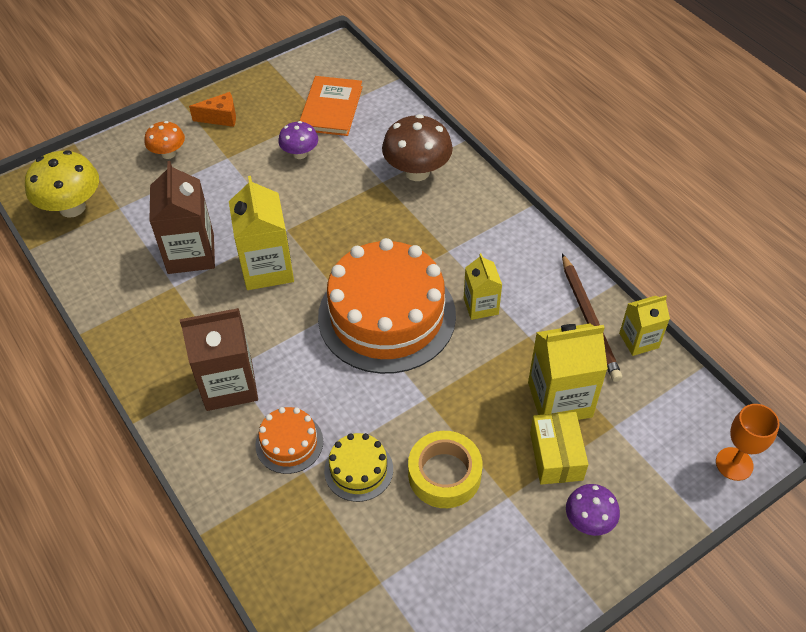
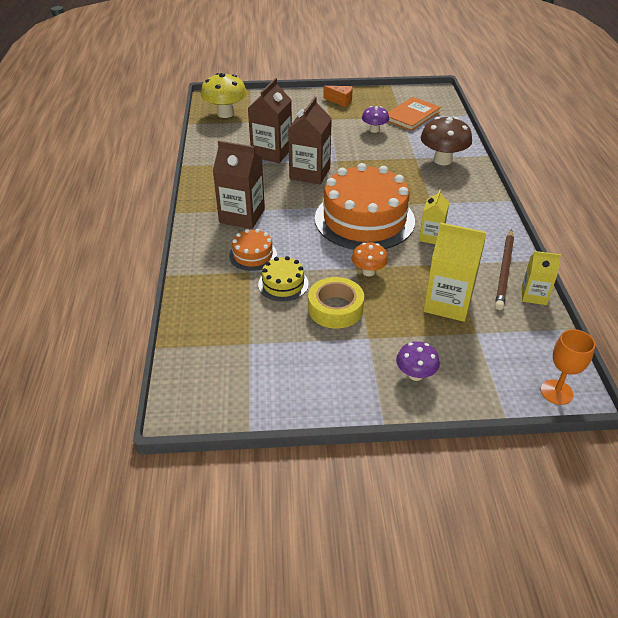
camera: 30 degrees right, 10 degrees down
(168, 153) = (297, 107): orange mushroom -> orange mushroom (368, 272)
(267, 268) = (310, 173): yellow carton -> brown carton
(556, 456) = (420, 331): yellow box -> none

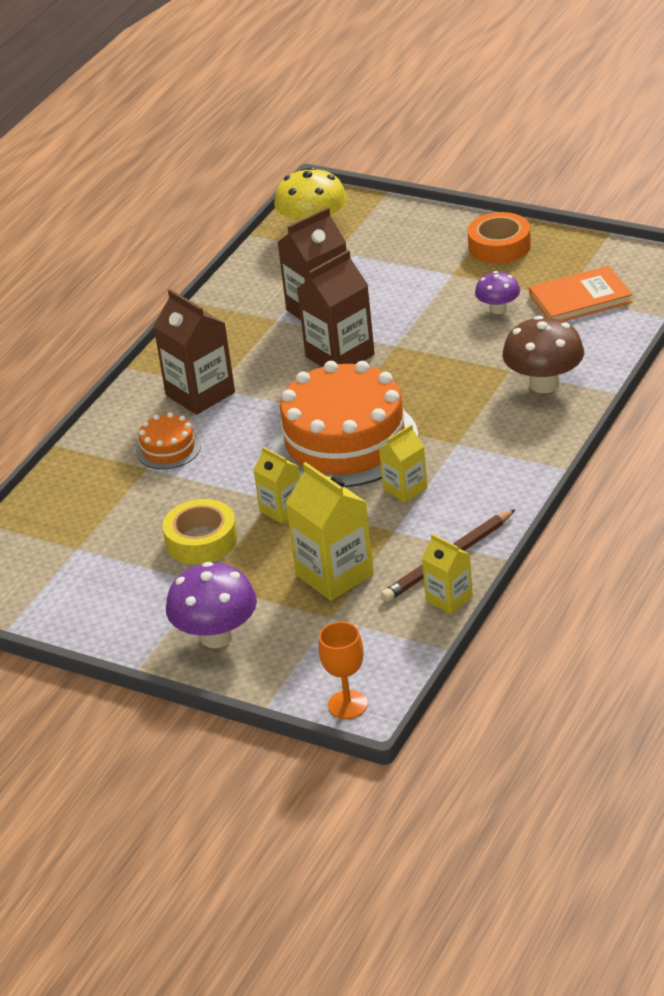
camera: 35 degrees right, 5 degrees down
(283, 284) = (171, 494): yellow cake -> none
(340, 101) = (499, 246): orange cheese -> orange tape
(368, 272) = (281, 509): orange mushroom -> yellow carton
(415, 374) = (216, 636): purple mushroom -> purple mushroom, size x1.71

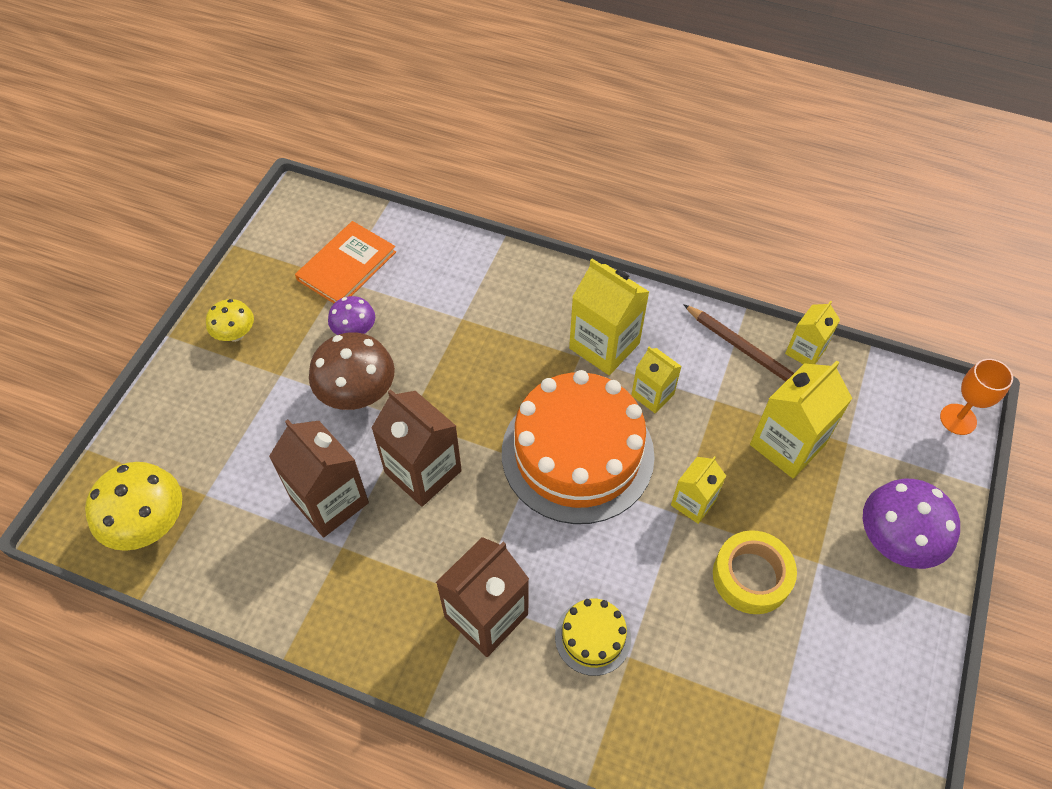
camera: 100 degrees left, 20 degrees up
(168, 449) = (593, 637): orange cake -> yellow cake
(468, 459) = (604, 346): none -> yellow carton
(499, 246) = (235, 334): orange tape -> yellow mushroom
(544, 384) = (487, 291): brown mushroom -> brown mushroom (357, 394)
(580, 298) = (346, 266): orange book -> orange book turned 60 degrees clockwise

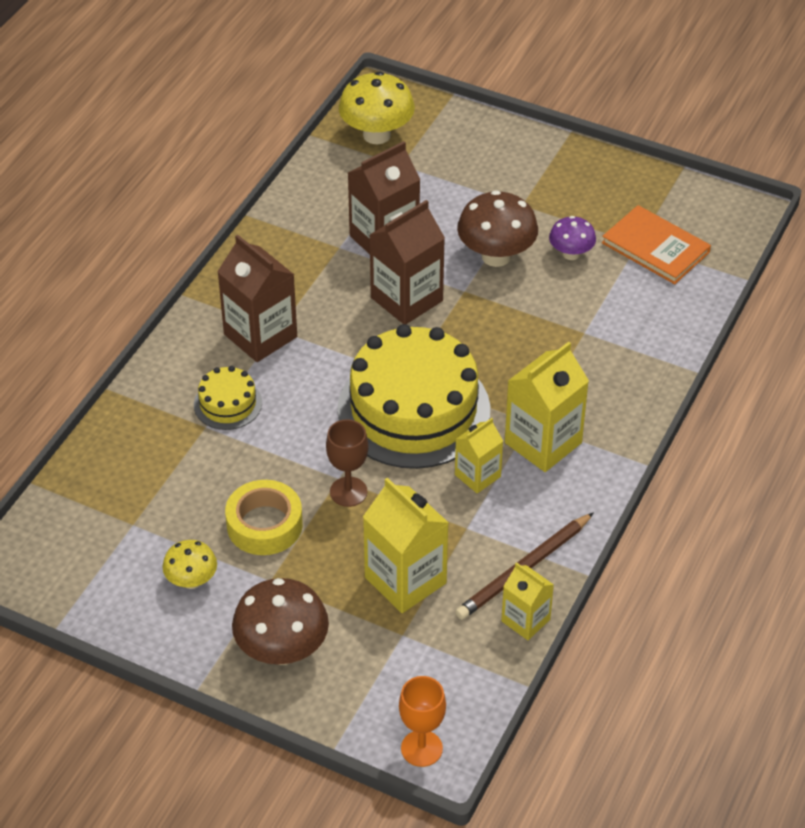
camera: 95 degrees right, 10 degrees down
(235, 334) = (571, 174): yellow mushroom -> yellow mushroom (191, 581)
(577, 453) = (413, 409): orange cake -> yellow cake
(693, 502) = (348, 492): yellow carton -> brown goblet
(895, 541) = (282, 650): purple mushroom -> brown mushroom

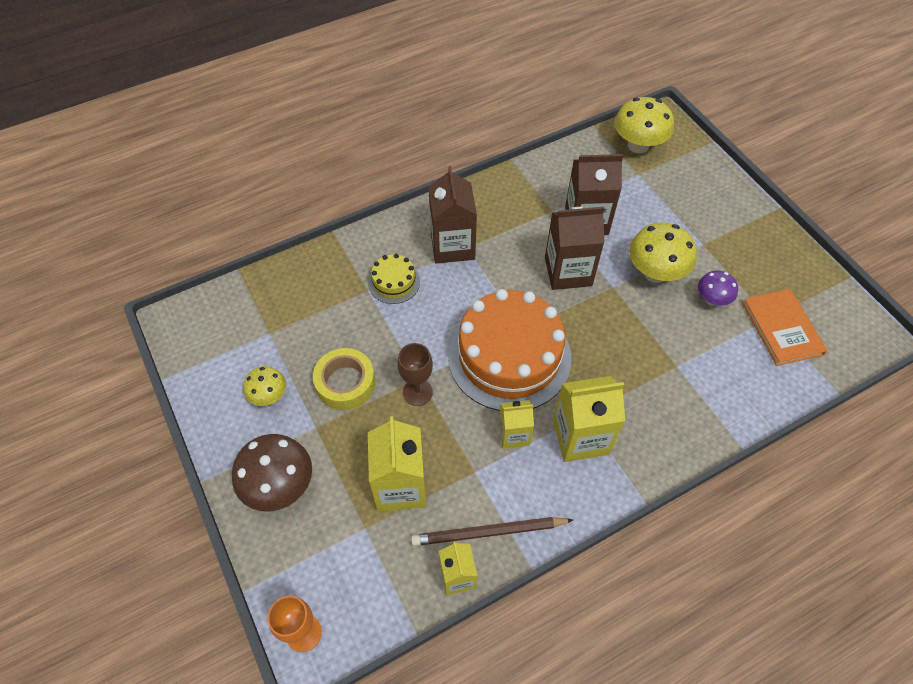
camera: 35 degrees right, 10 degrees up
(413, 409) = (509, 356): yellow cake -> orange cake
(496, 256) = (655, 273): brown mushroom -> yellow mushroom

